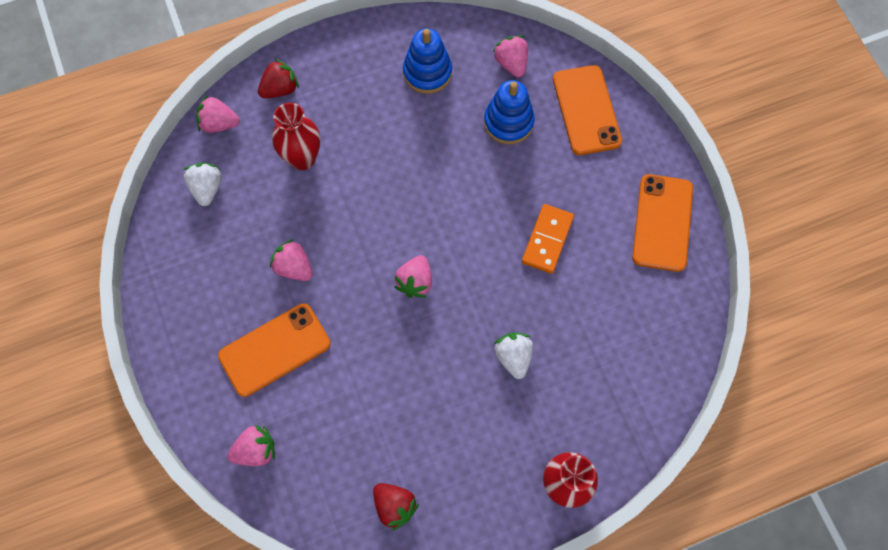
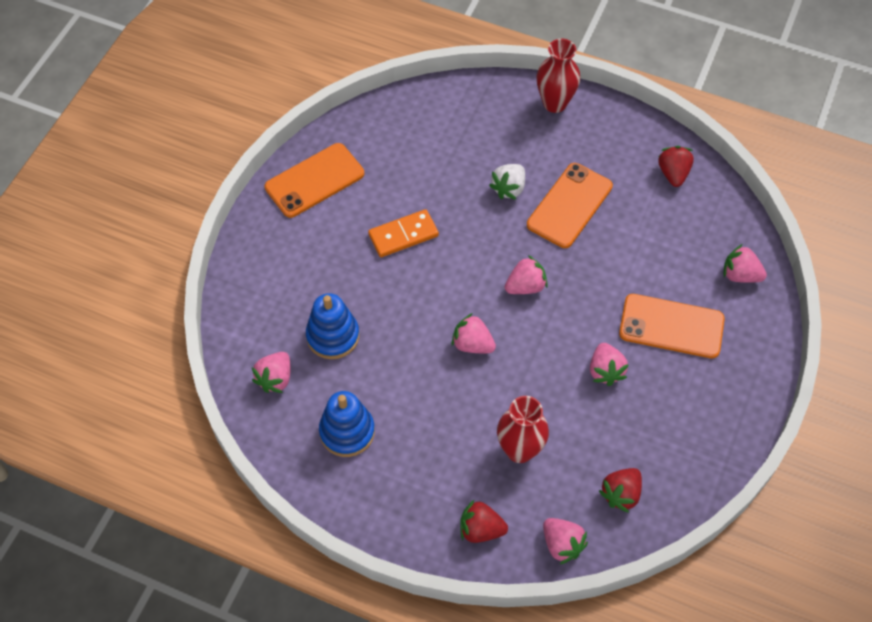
camera: 135 degrees left, 10 degrees down
(207, 188) = (621, 494): white strawberry -> red strawberry
(408, 202) = (472, 344): none -> pink strawberry
(586, 110) = (267, 294): orange phone -> orange phone (569, 206)

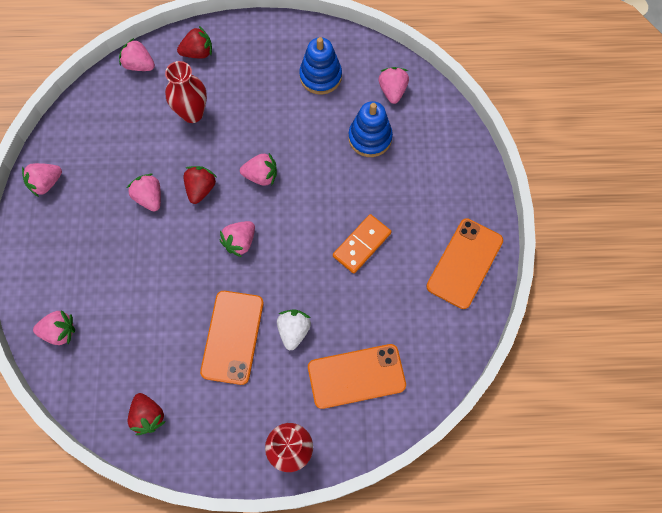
camera: 155 degrees right, 10 degrees up
(621, 494) = (108, 113): red strawberry -> red strawberry (201, 189)
(671, 326) = (107, 257): orange phone -> orange phone (356, 376)
(720, 436) = (46, 183): none -> pink strawberry

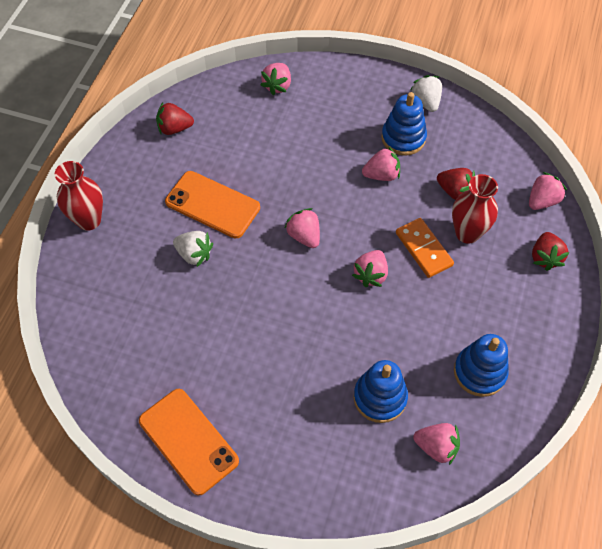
camera: 110 degrees right, 10 degrees down
(46, 183) = (426, 102): pink strawberry -> white strawberry
(98, 191) = (403, 138): none -> blue stacking toy
(201, 189) = (375, 218): red strawberry -> red strawberry (454, 191)
(356, 376) = (124, 293): orange phone -> none
(361, 244) = (255, 344): orange domino -> orange domino (424, 249)

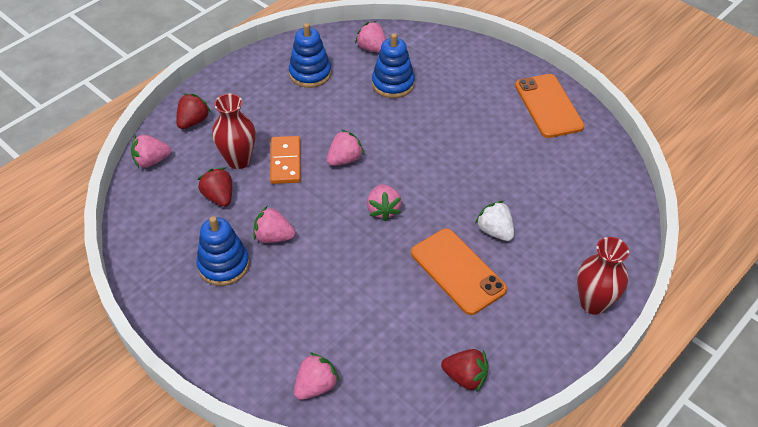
camera: 155 degrees left, 10 degrees down
(426, 102) = (167, 295): white strawberry -> none

